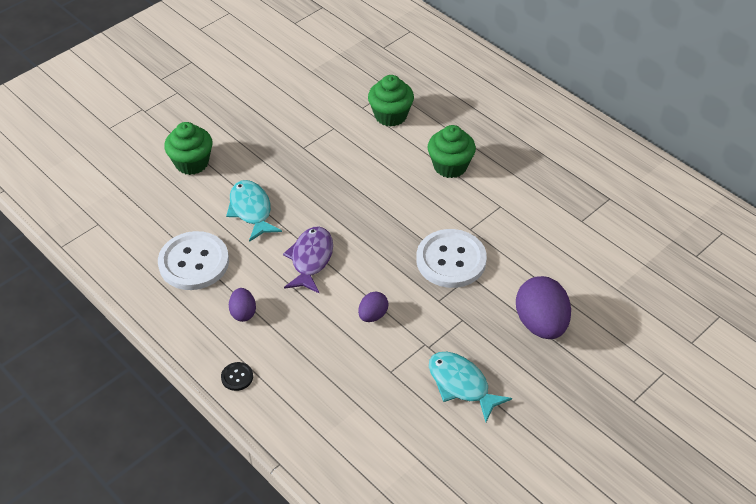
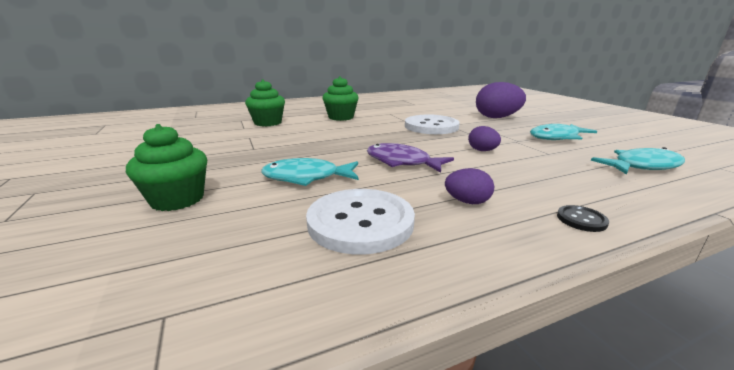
camera: 70 degrees left, 25 degrees down
(379, 445) = (642, 166): none -> turquoise fish

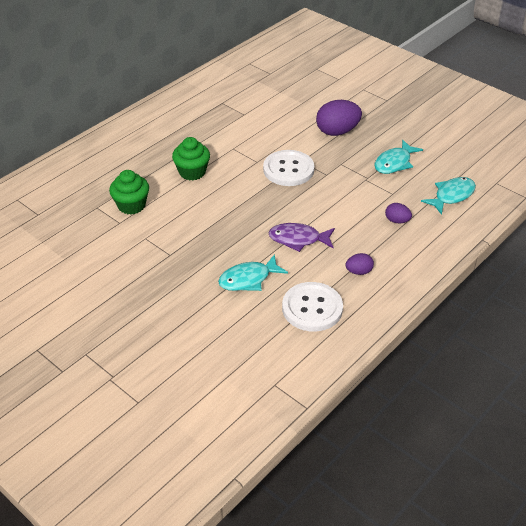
camera: 25 degrees left, 20 degrees up
(177, 199) = (190, 327): green cupcake -> none
(482, 151) = (346, 204): purple egg -> purple egg (397, 221)
(581, 220) = (419, 268): black button -> none

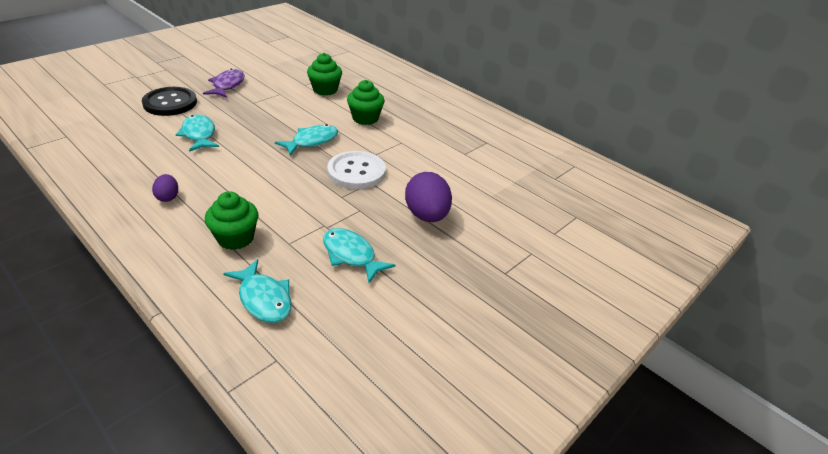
camera: 90 degrees right, 5 degrees down
(182, 321) = (170, 103): none -> black button
(244, 201) = (312, 141): none -> turquoise fish
(298, 239) = (239, 166): purple fish -> purple fish (227, 85)
(312, 308) = (137, 163): white button -> none
(397, 221) = (235, 238): purple egg -> green cupcake

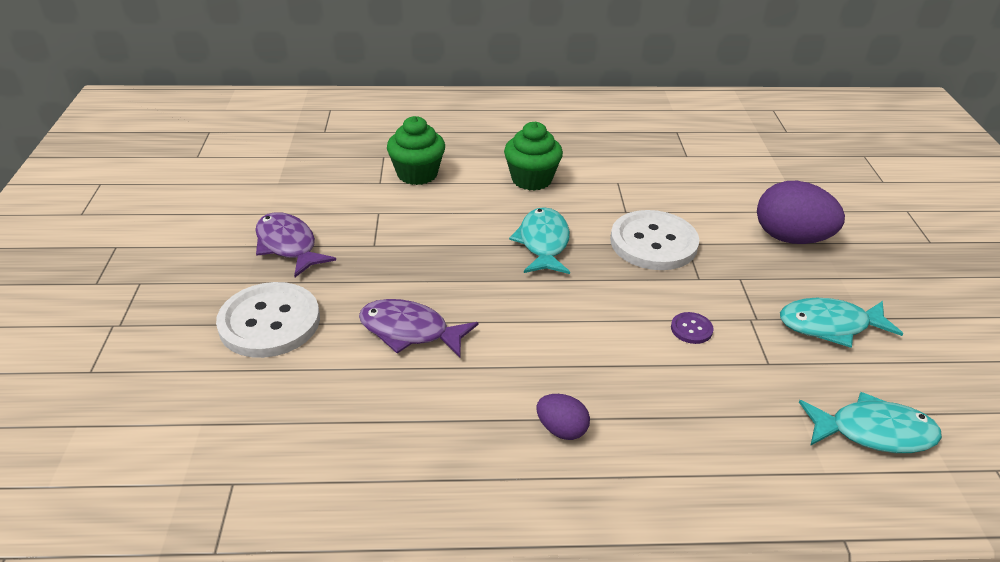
camera: 45 degrees left, 0 degrees up
(170, 103) = (269, 322): black button -> white button
(199, 134) = (410, 331): turquoise fish -> purple fish
(235, 238) = (722, 404): green cupcake -> none
(290, 208) = (691, 329): none -> purple button

